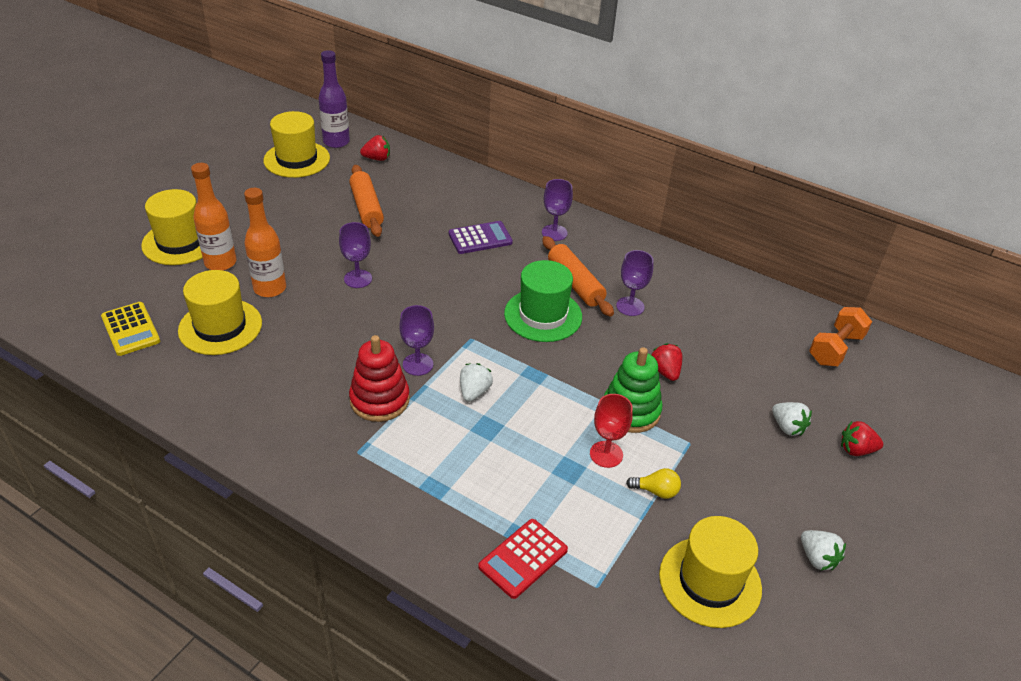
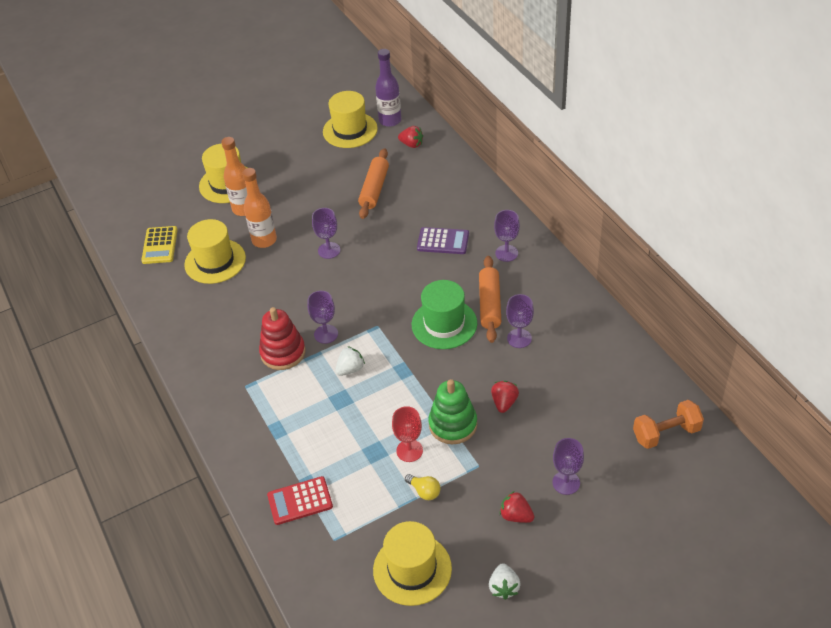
camera: 35 degrees right, 5 degrees up
(787, 427) = (566, 483): white strawberry -> purple goblet
(856, 450) = (608, 522): red strawberry -> red strawberry (516, 516)

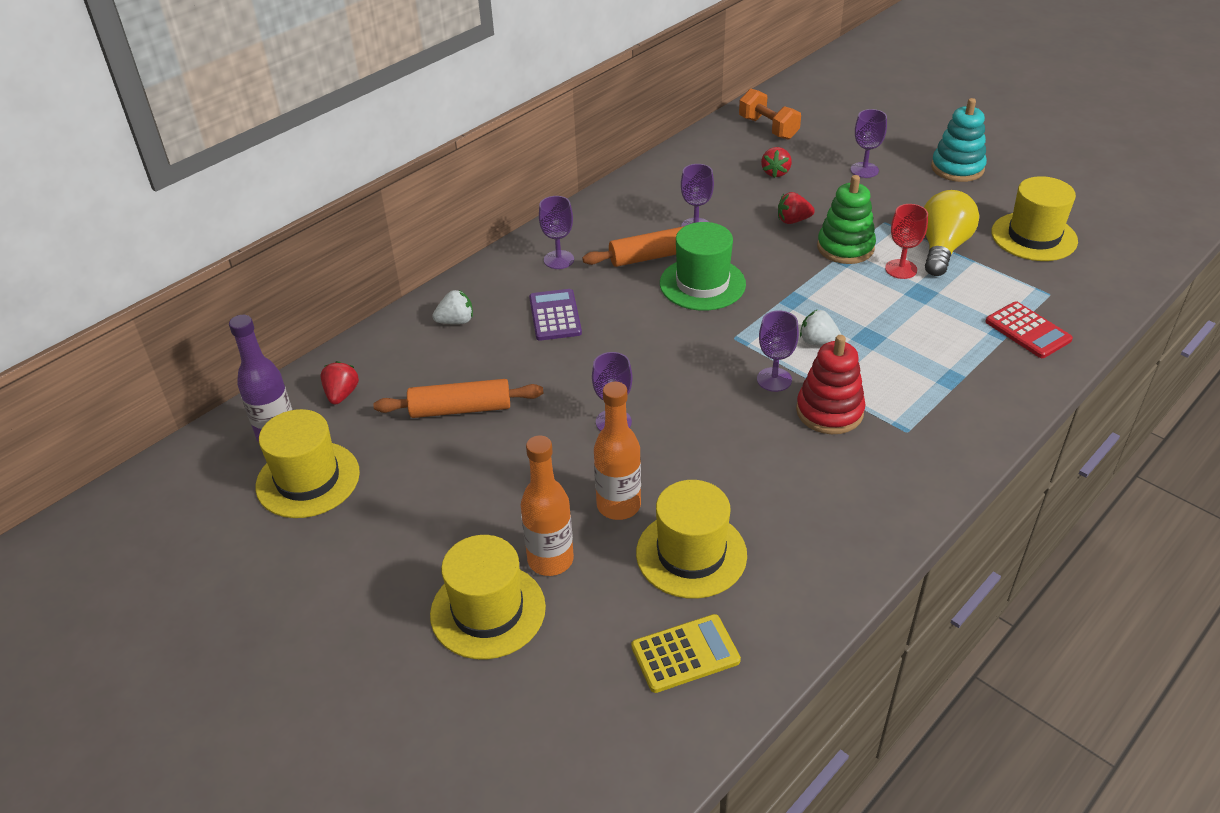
camera: 110 degrees left, 5 degrees down
(424, 491) = (942, 248): yellow light bulb -> yellow light bulb, size x2.09
(504, 587) = (1002, 184): white strawberry -> white strawberry (456, 321)
(516, 516) = (923, 190): red strawberry -> red strawberry (775, 172)
(544, 561) = (957, 168): none -> turquoise stacking toy

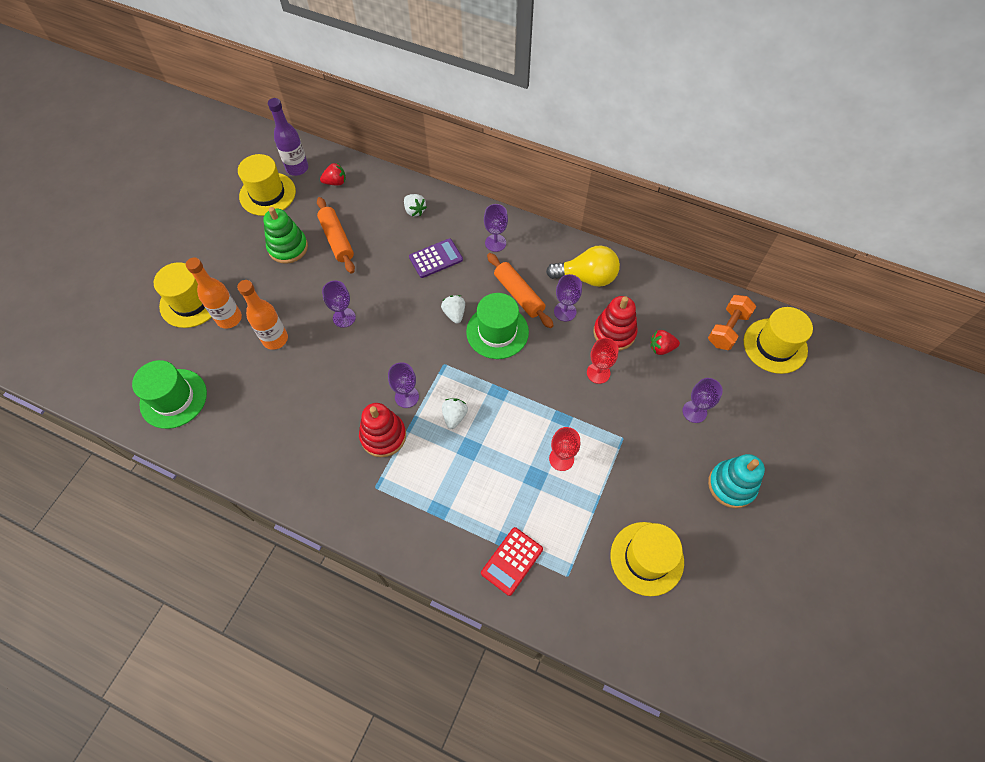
camera: 70 degrees right, 20 degrees up
(657, 315) = (454, 314): none -> white strawberry
(685, 654) = (173, 398): yellow calculator -> green hat
(691, 554) = (244, 384): yellow hat -> yellow hat (775, 346)
(742, 198) = (614, 332): none -> red stacking toy
(793, 220) = (598, 373): red strawberry -> red goblet
(845, 247) = (575, 415): green stacking toy -> green stacking toy (288, 247)
(942, 248) = (601, 486): yellow light bulb -> yellow light bulb (586, 277)

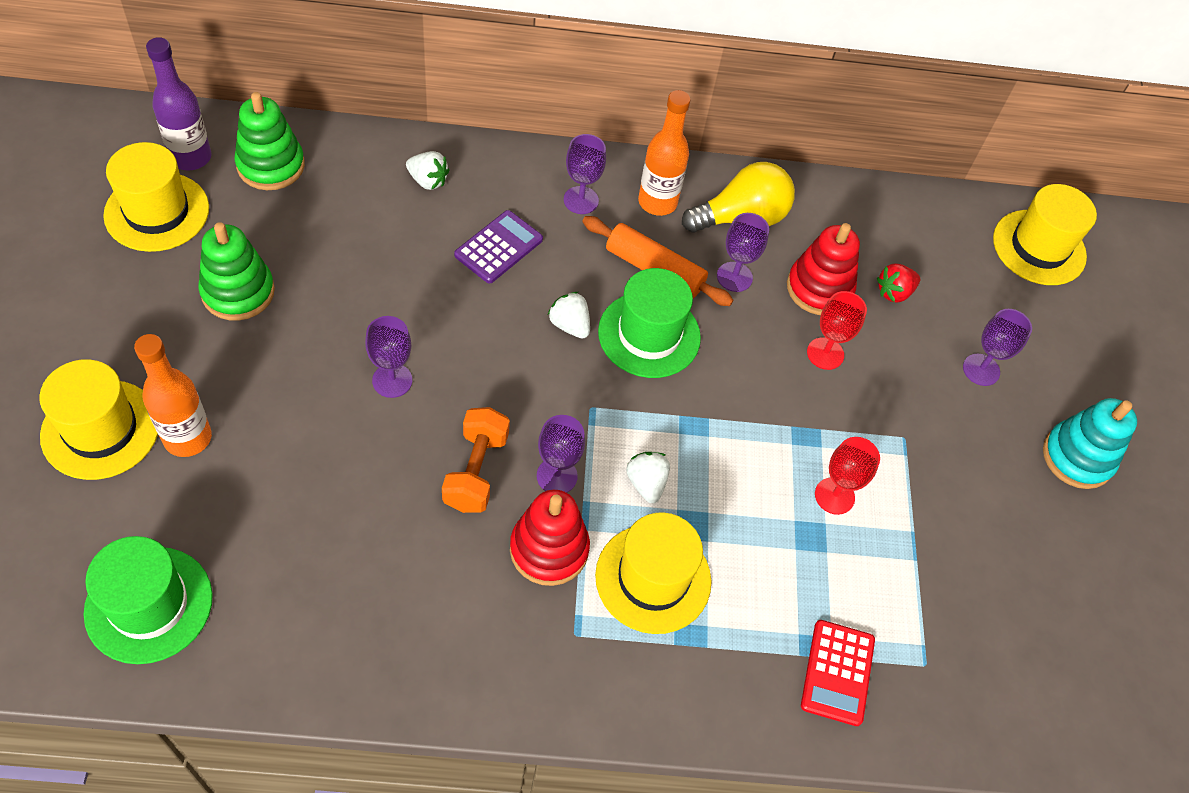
camera: 30 degrees left, 5 degrees down
(275, 339) = (289, 449): orange bottle -> orange bottle (657, 202)
(335, 182) = (271, 165): red strawberry -> green stacking toy
(337, 239) = (318, 258): orange rolling pin -> none
(647, 558) = (1019, 599): yellow hat -> yellow hat (653, 578)
(727, 329) = (968, 241): orange dumbbell -> orange dumbbell (476, 471)

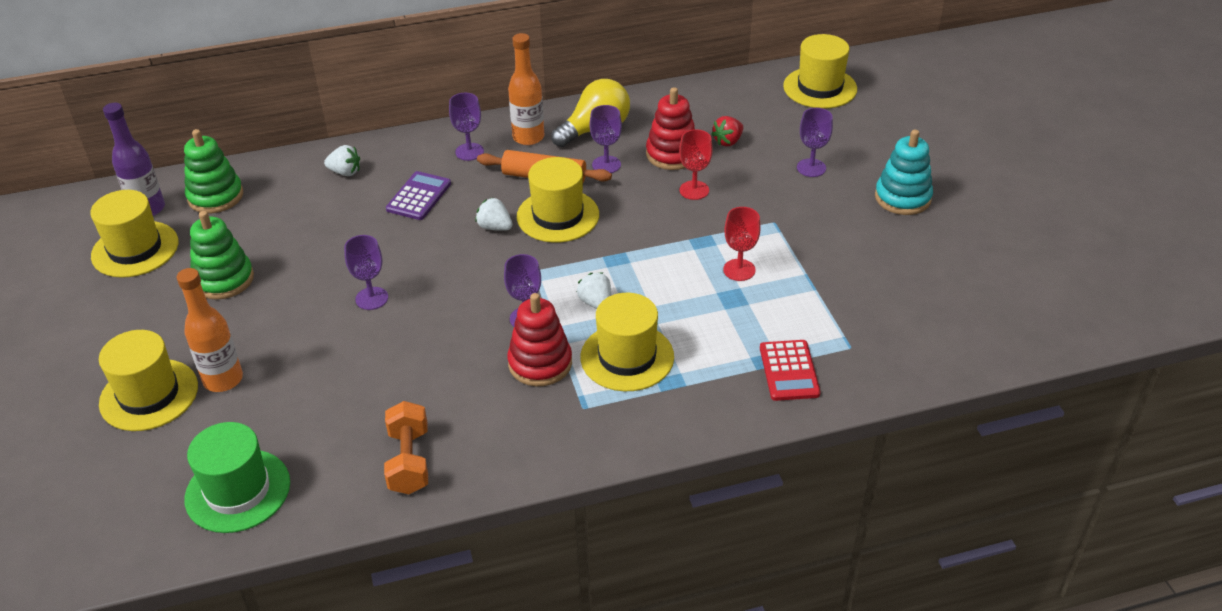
camera: 10 degrees left, 15 degrees down
(476, 471) = (462, 333): orange dumbbell -> orange dumbbell (409, 461)
(649, 334) = (558, 216): green hat -> yellow hat

